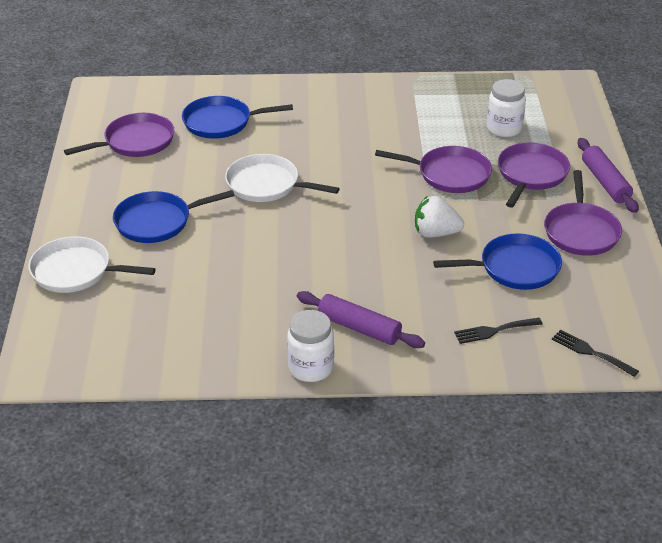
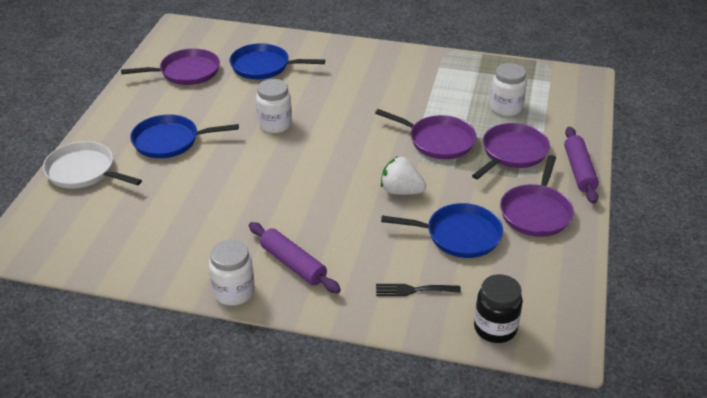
camera: 15 degrees right, 0 degrees up
(266, 185) = (275, 124): white pan -> white jar
(590, 352) = (495, 328): black fork -> black jar

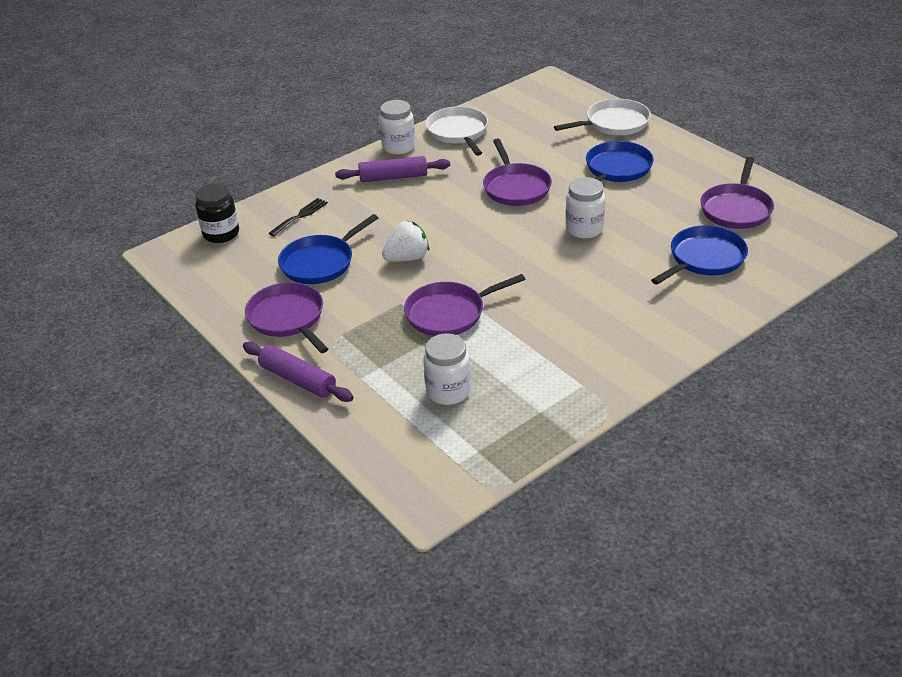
camera: 130 degrees right, 0 degrees up
(171, 264) = (458, 132): none -> white pan
(512, 152) = (375, 351): purple pan -> purple pan (516, 187)

